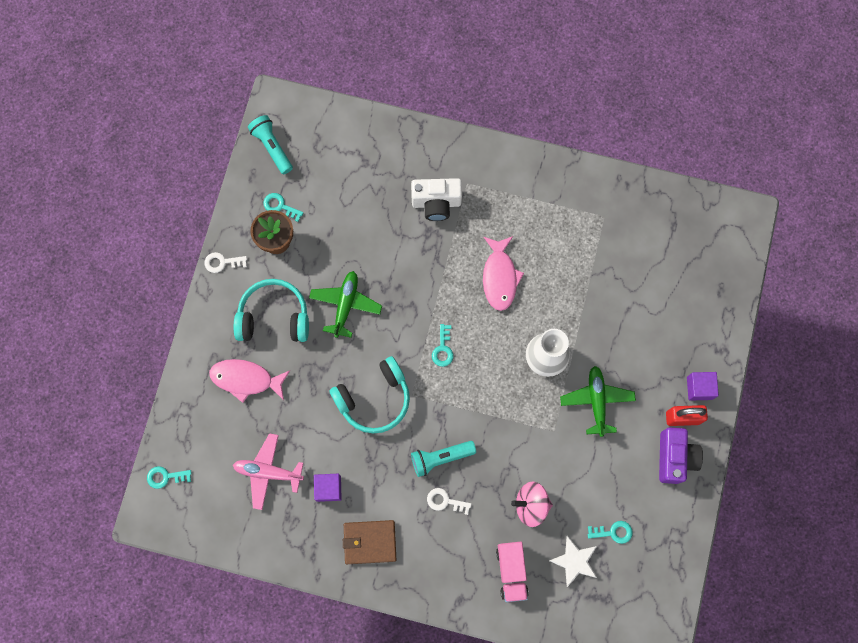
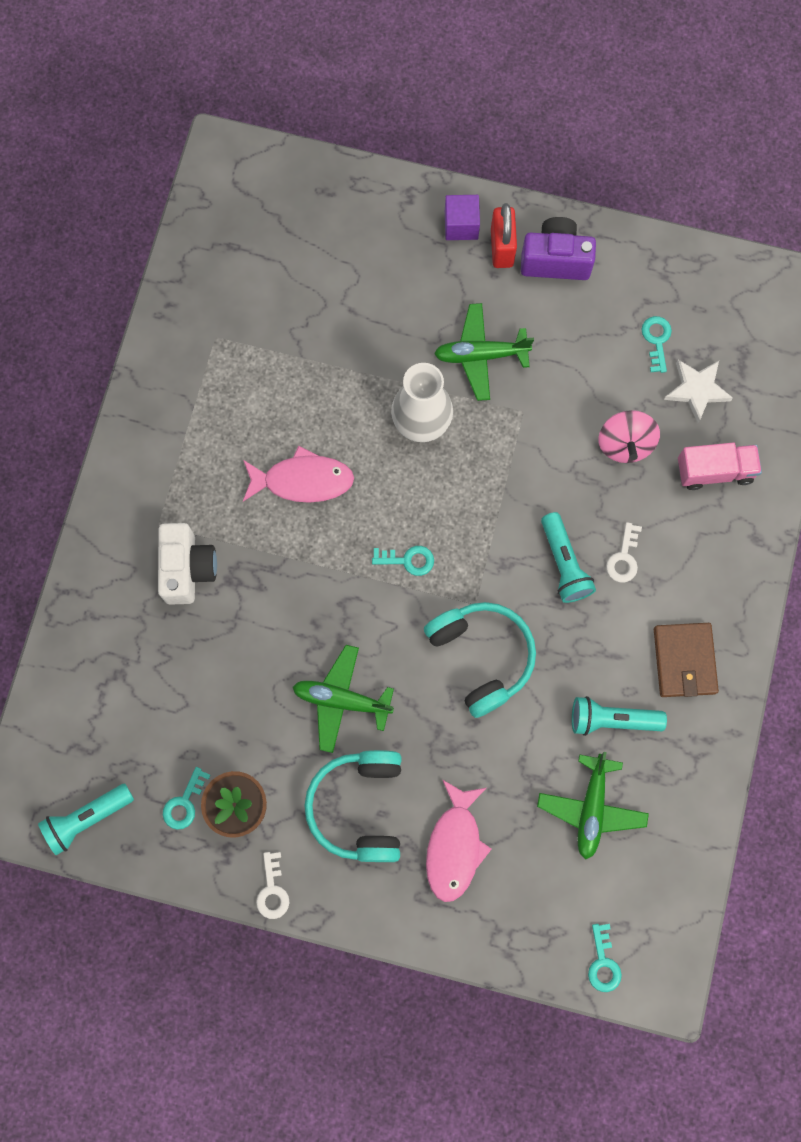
camera: 90 degrees left, 0 degrees up
(268, 472) = (591, 808): pink plane -> green plane
(328, 488) = (612, 720): purple cube -> turquoise flashlight

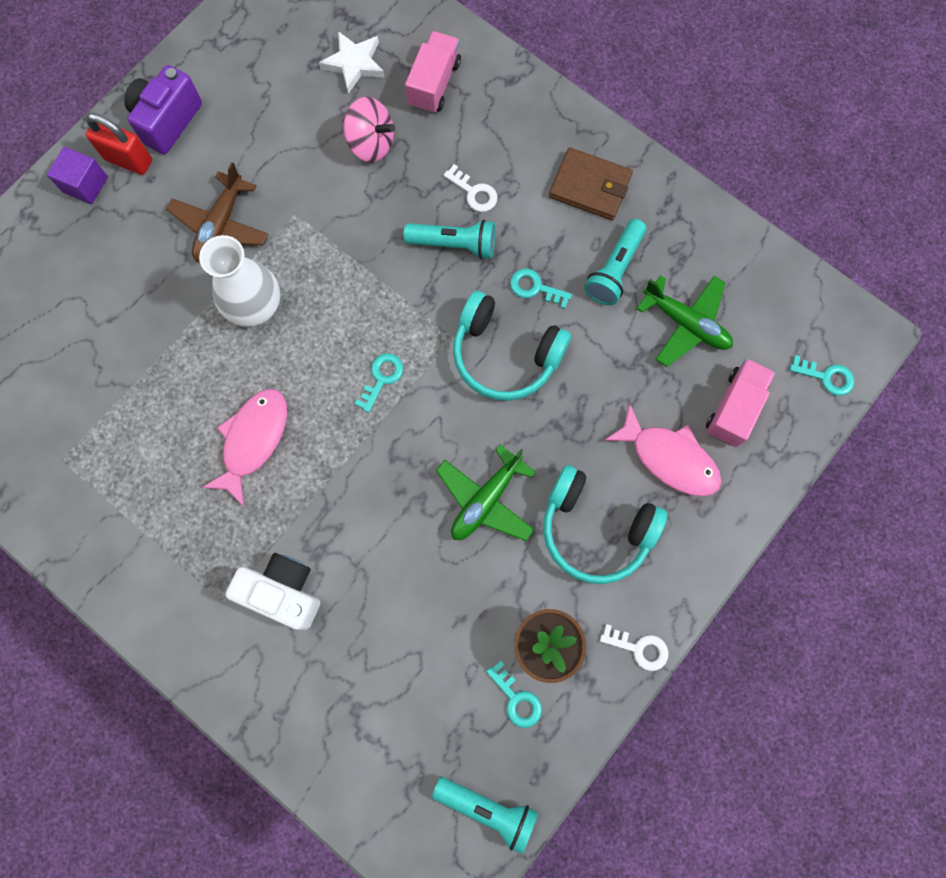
camera: 65 degrees left, 0 degrees up
(87, 819) = (488, 808): turquoise flashlight -> turquoise flashlight turned 60 degrees counterclockwise
(481, 355) = (221, 225): green plane -> brown plane
(481, 657) = (505, 354): turquoise headphones -> turquoise headphones turned 150 degrees counterclockwise
(530, 887) = (734, 408): none -> pink truck
(656, 340) = (291, 74): turquoise key -> turquoise key (535, 288)

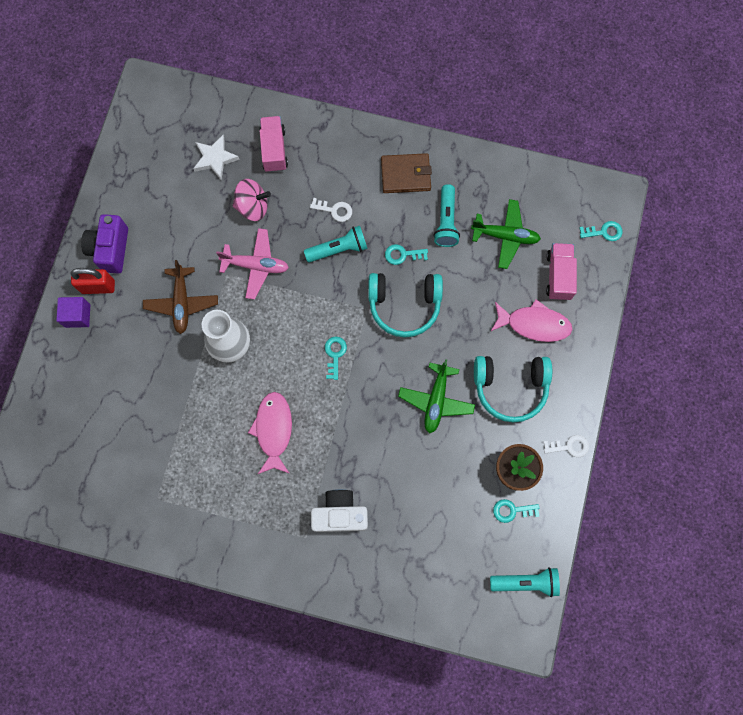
camera: 25 degrees left, 0 degrees up
(337, 219) = (256, 265): none -> pink plane
(516, 699) = (512, 510): turquoise key -> turquoise key turned 150 degrees clockwise

